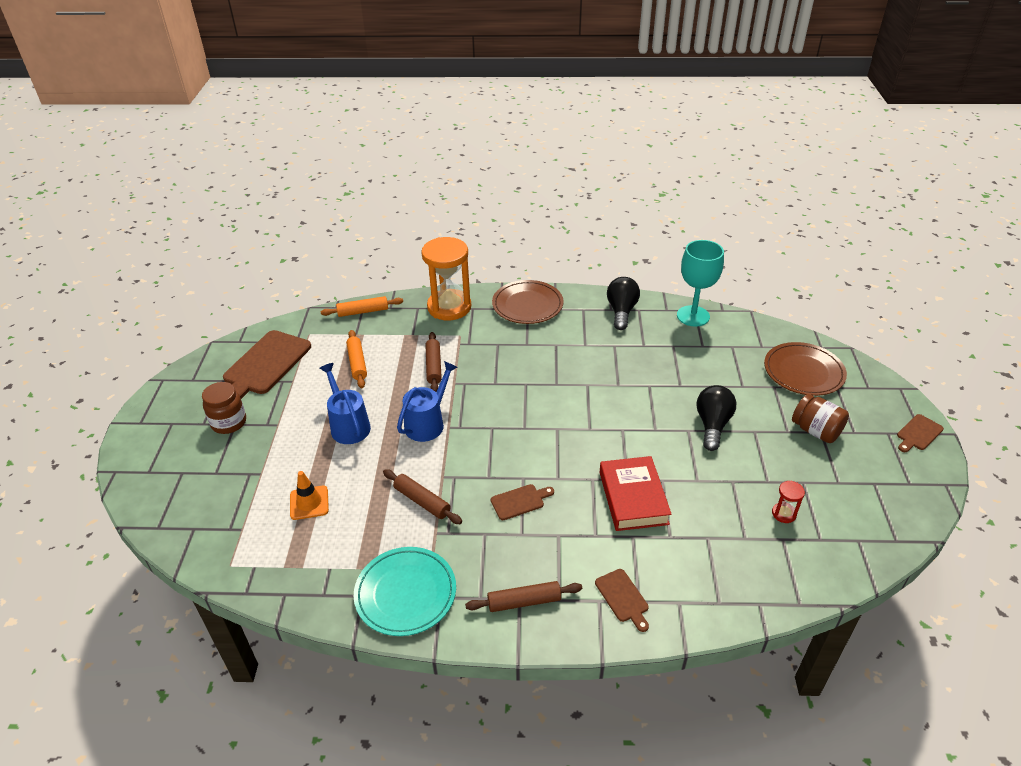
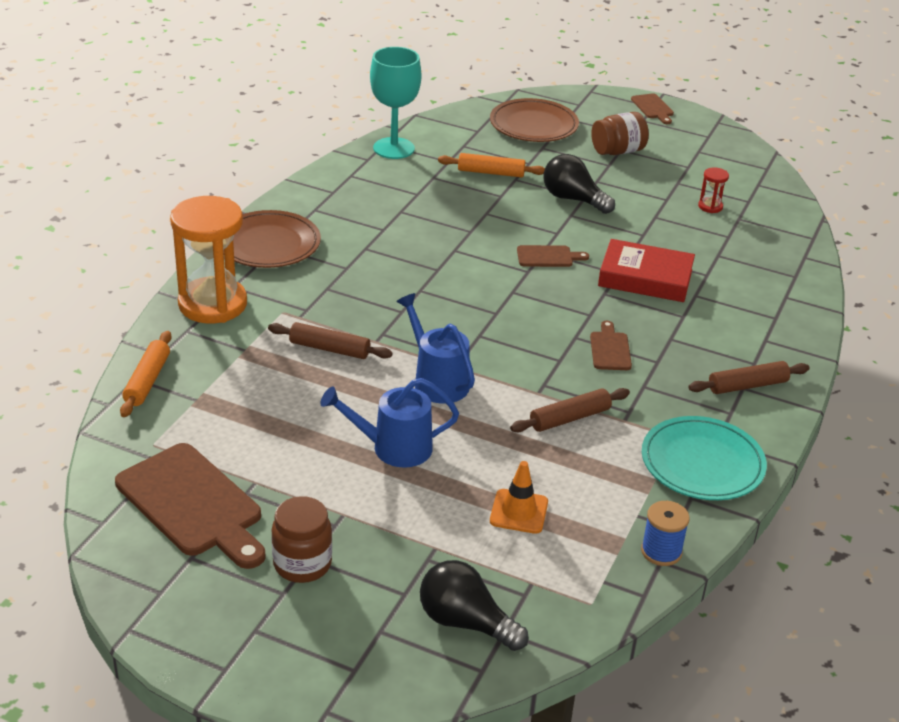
camera: 70 degrees left, 5 degrees down
(294, 592) = (661, 551): none -> blue spool
(357, 363) = (266, 412): orange rolling pin -> orange rolling pin (491, 172)
(524, 601) = (747, 385): brown rolling pin -> brown rolling pin turned 60 degrees clockwise
(621, 311) = (344, 187): black light bulb -> black light bulb (466, 622)
(623, 598) = (768, 325): brown cutting board -> brown cutting board (548, 257)

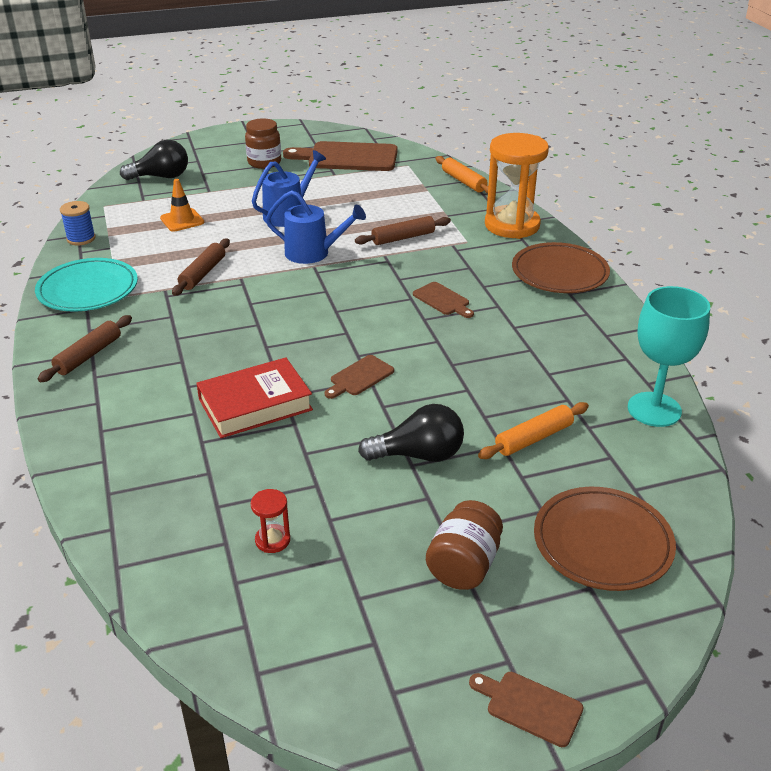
camera: 140 degrees right, 0 degrees up
(610, 349) = (222, 328): brown cutting board -> brown cutting board (443, 300)

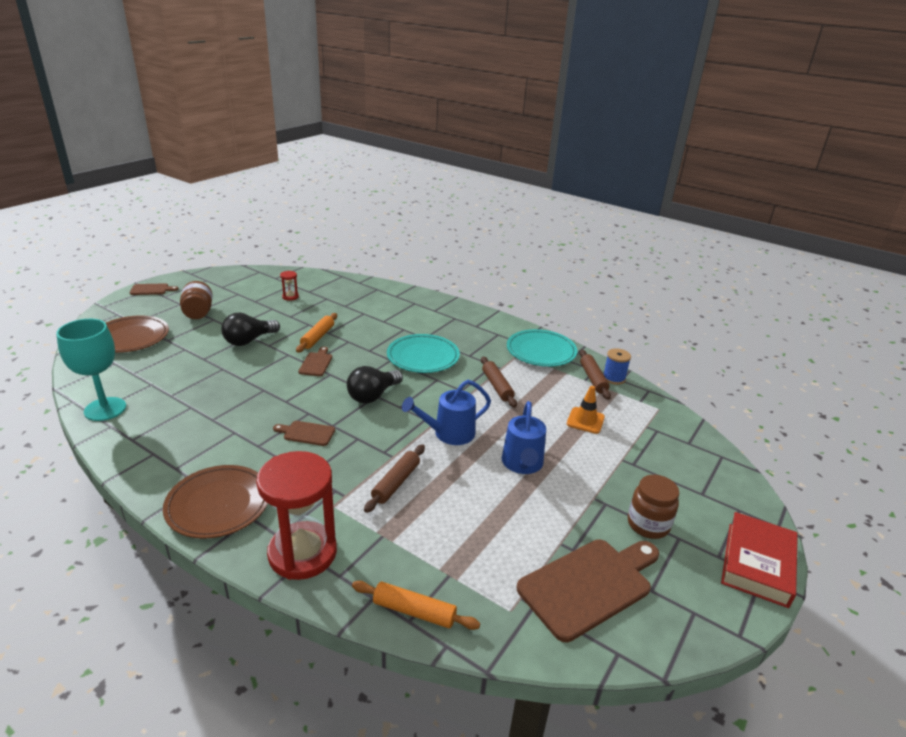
camera: 140 degrees right, 5 degrees down
(89, 355) = (474, 324): brown rolling pin -> brown rolling pin (593, 379)
(161, 177) = (685, 456): black light bulb -> black light bulb (373, 395)
(225, 335) = (423, 357): none -> turquoise plate
(255, 404) = (358, 333): red book -> red book (757, 564)
(512, 225) = (302, 553): orange hourglass -> red hourglass
(533, 438) = (186, 367): orange rolling pin -> orange rolling pin (318, 337)

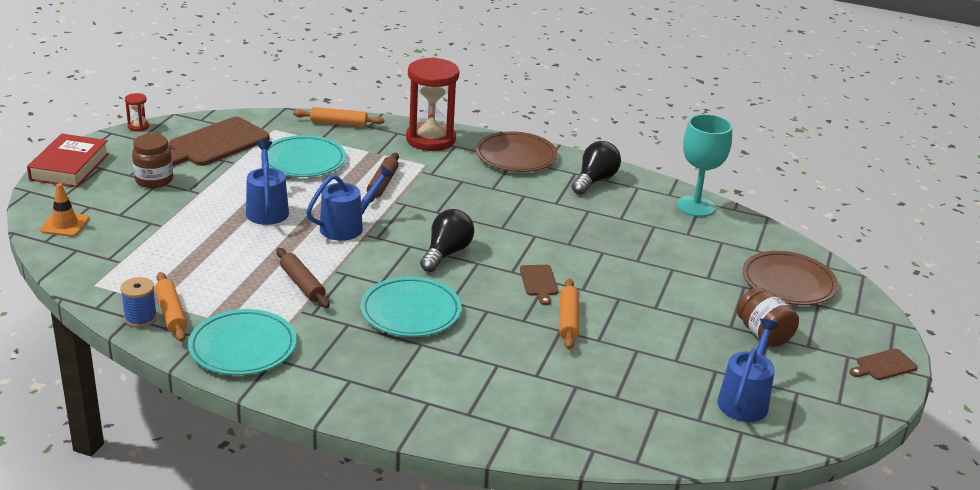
camera: 165 degrees right, 0 degrees up
(249, 340) = (649, 301): black light bulb -> black light bulb (594, 180)
(256, 288) = (744, 400): none -> blue watering can
(290, 297) = (673, 389): red hourglass -> red hourglass (138, 127)
(307, 433) = (489, 210): brown cutting board -> none
(476, 534) = (303, 161): none -> turquoise plate
(585, 420) = (193, 258): orange traffic cone -> orange traffic cone (65, 225)
(593, 379) = (171, 313): brown rolling pin -> orange rolling pin

